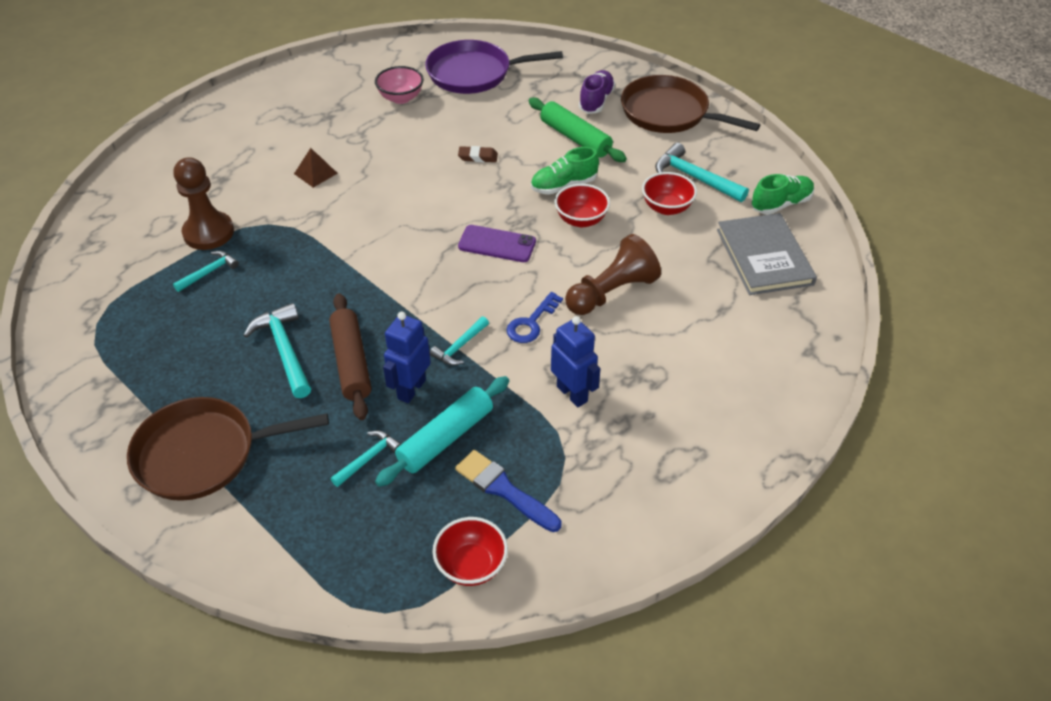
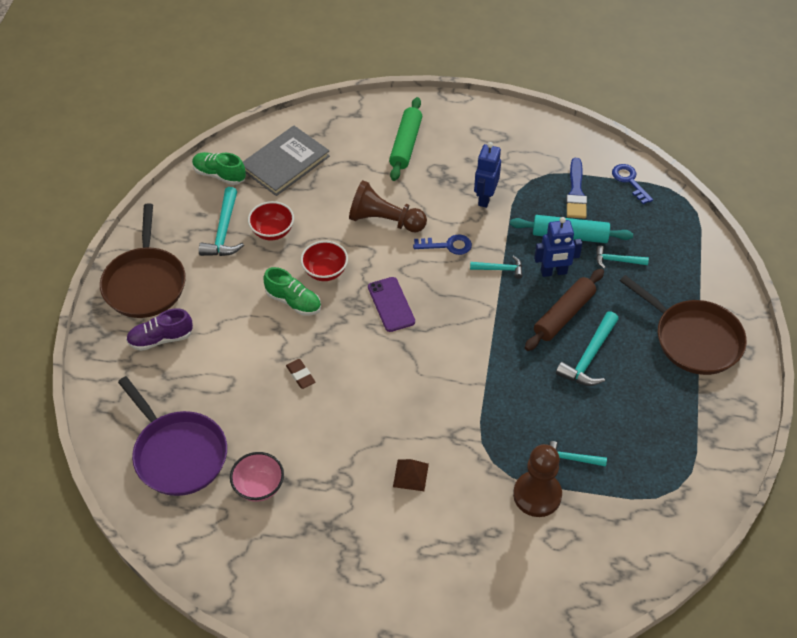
camera: 125 degrees left, 5 degrees up
(471, 565) = (629, 181): red bowl -> blue key
(575, 138) = (226, 326): green rolling pin -> green rolling pin (406, 144)

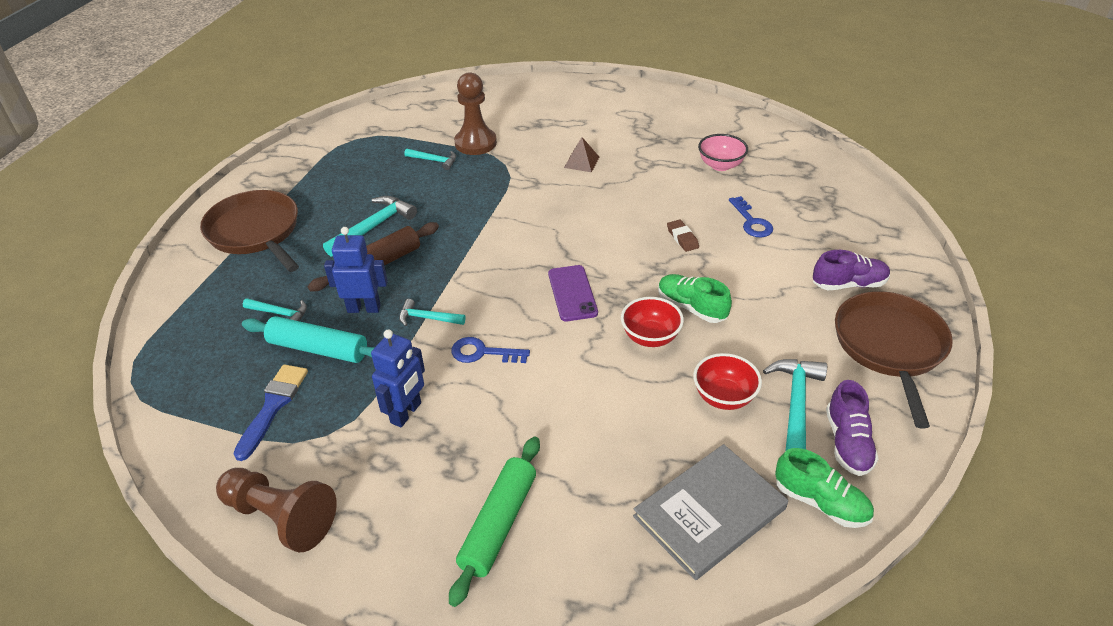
camera: 170 degrees left, 10 degrees down
(178, 454) = (801, 191): purple pan -> none
(195, 210) = (847, 442): none -> purple shoe
(385, 220) = (560, 395): brown pawn -> brown pawn (281, 517)
(629, 181) = (186, 415): blue key -> blue key (751, 222)

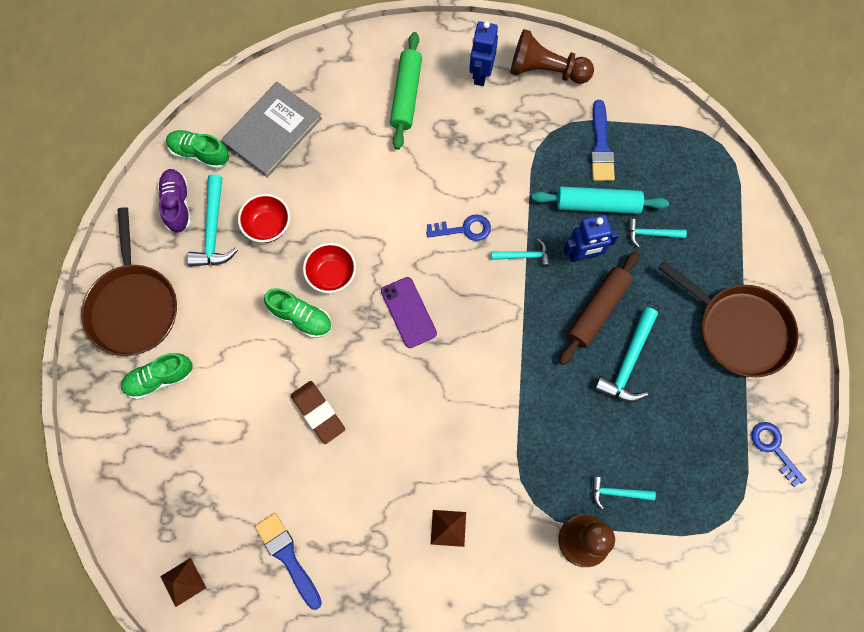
camera: 165 degrees right, 30 degrees up
(406, 413) = (500, 162): blue robot -> blue robot (480, 74)
(682, 238) = (318, 413): brown eraser -> brown eraser, size x1.57
(720, 165) = (288, 557): pink bowl -> blue brush
(751, 222) = (250, 455): blue key -> blue key (773, 448)
(811, 165) = (183, 582): none -> brown pyramid
(848, 284) = (160, 378): purple shoe -> green shoe

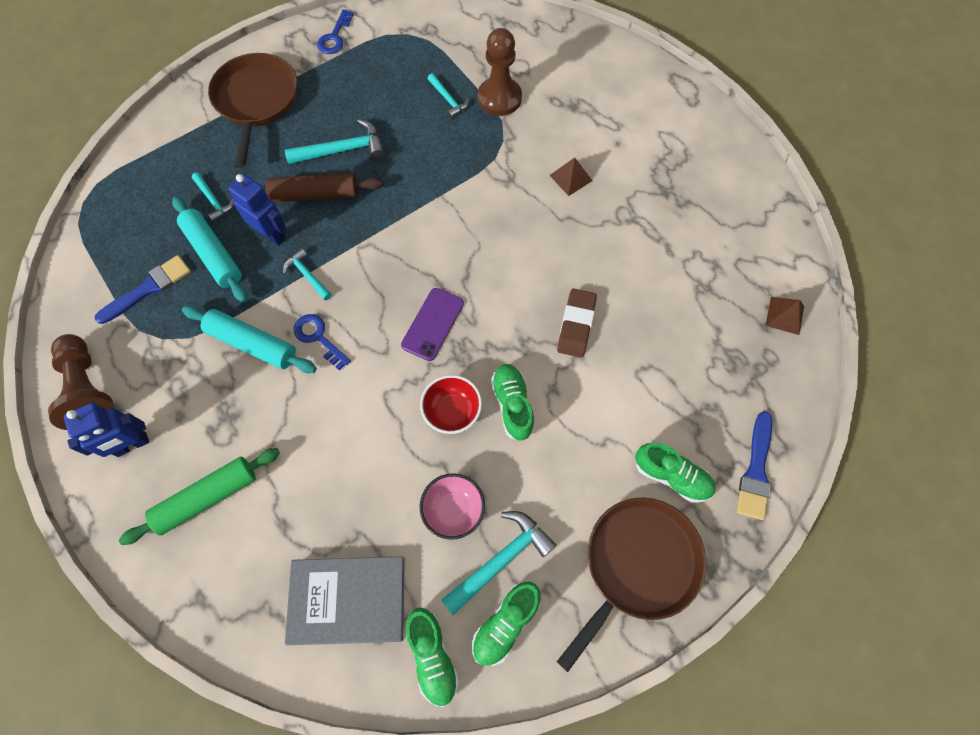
camera: 130 degrees left, 5 degrees down
(177, 205) = (505, 623): purple shoe -> green shoe
(268, 226) = (453, 510): red bowl -> pink bowl
(288, 557) = (694, 261): blue brush -> blue brush (755, 470)
(496, 185) = (252, 344): none -> turquoise rolling pin

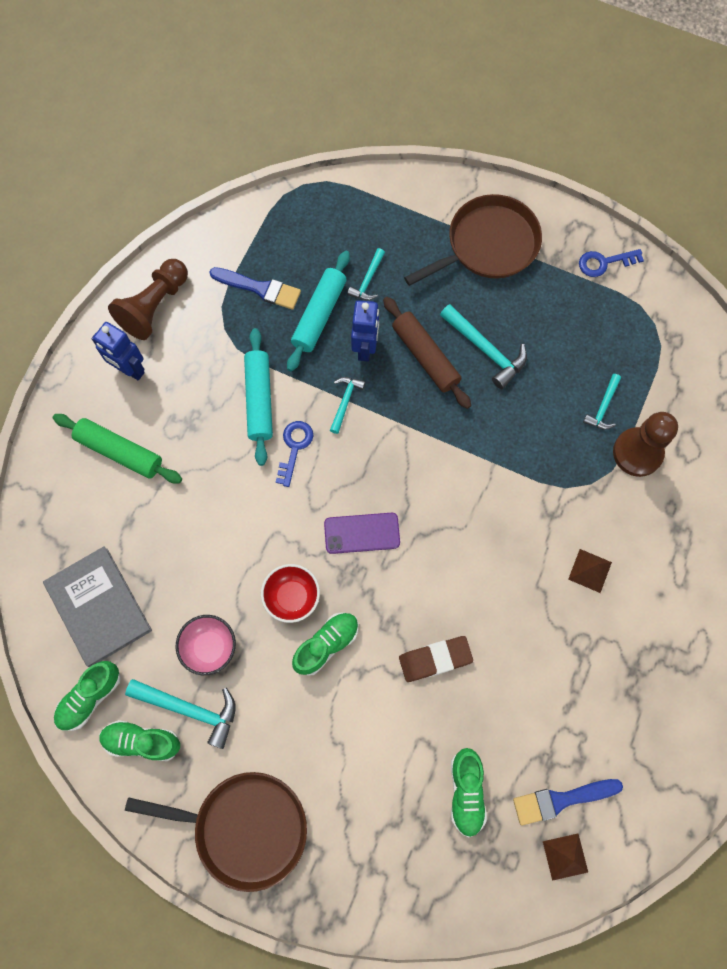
camera: 60 degrees right, 5 degrees up
(671, 476) = (339, 820): green shoe -> green shoe (466, 792)
(755, 470) = (386, 896): blue brush -> blue brush (561, 800)

